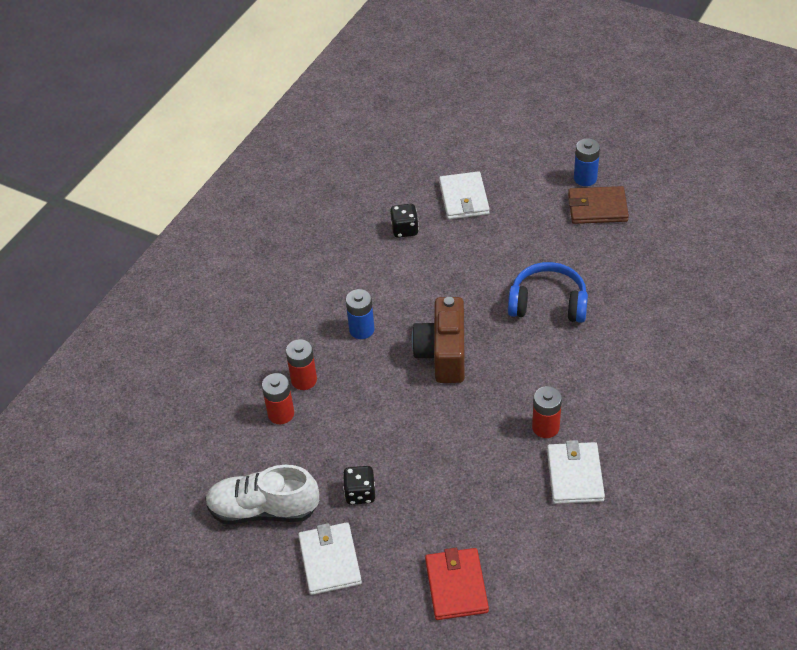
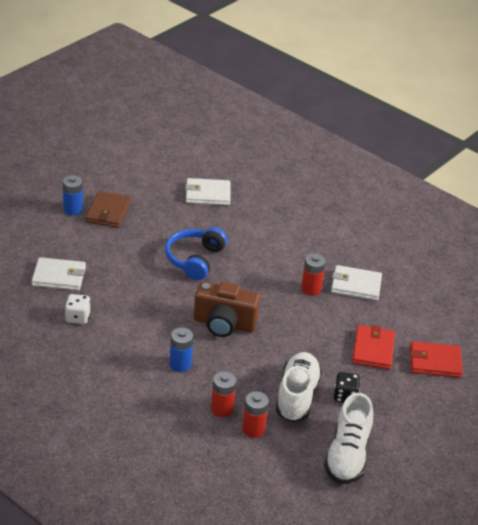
camera: 85 degrees left, 10 degrees down
(330, 560) = (402, 424): white wallet -> white wallet (207, 194)
(345, 445) = (297, 396): none -> white shoe
(404, 229) = (77, 317): black dice -> white dice
(455, 511) = (373, 349): none -> red wallet

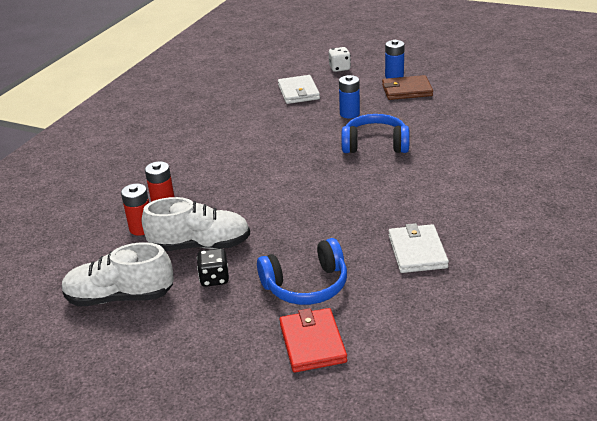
camera: 80 degrees right, 5 degrees down
(77, 317) = (251, 111): white dice -> white dice (339, 68)
(180, 364) = (216, 170): blue battery -> blue battery (349, 114)
(207, 194) = (488, 129): white wallet -> none
(224, 324) = (287, 180): brown camera -> none
(311, 289) = (385, 221): red battery -> none
(373, 349) = (306, 285): red wallet -> blue headphones

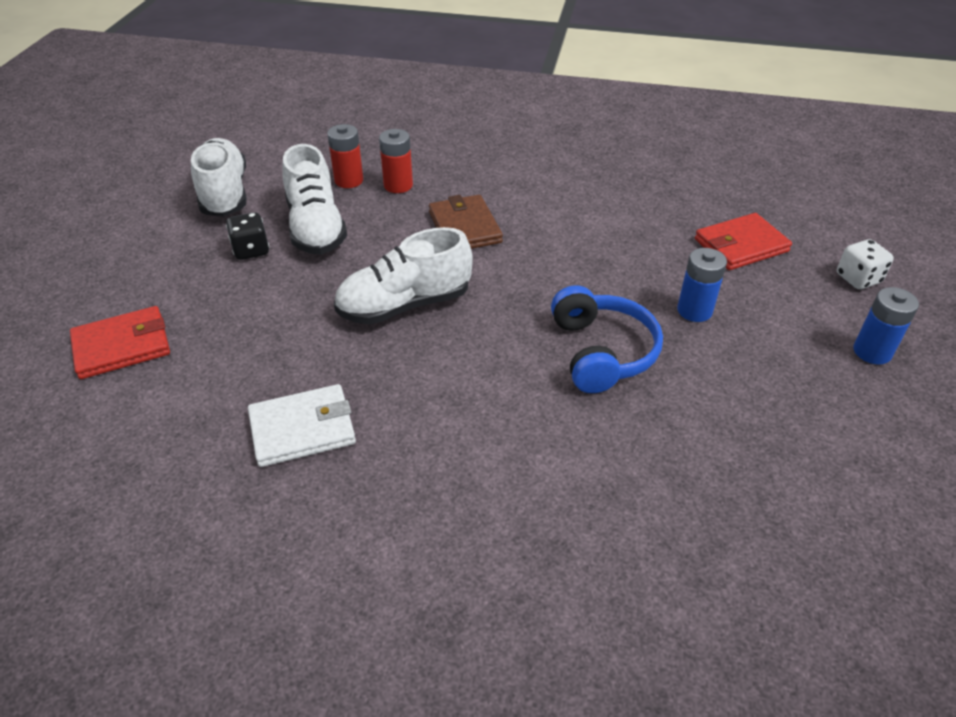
camera: 75 degrees right, 10 degrees up
(298, 92) = (741, 245): white wallet -> red wallet
(306, 285) = (231, 326): blue headphones -> none
(310, 208) = (404, 305): none -> white shoe
(406, 90) = (822, 374): brown wallet -> brown wallet (465, 227)

